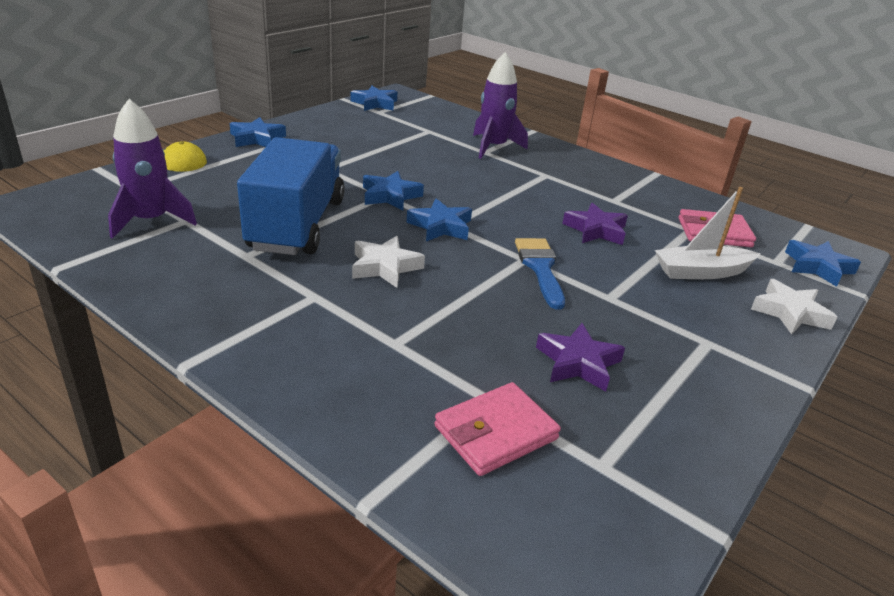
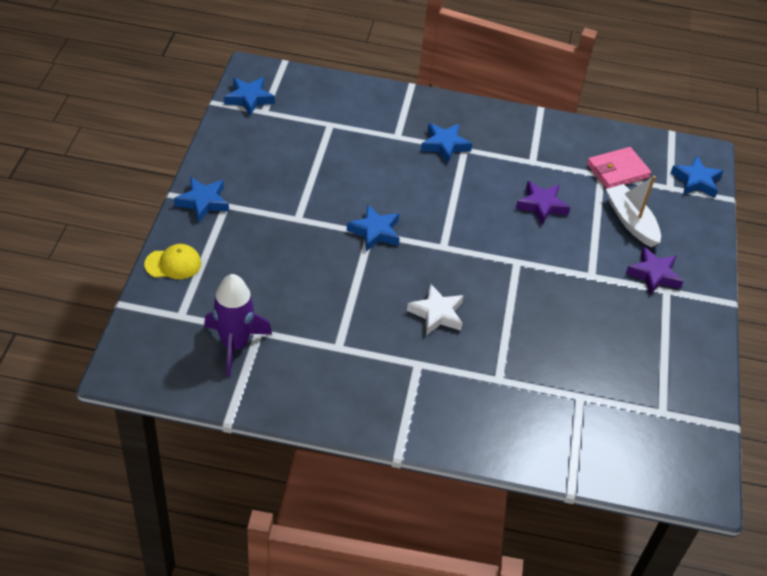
camera: 30 degrees left, 15 degrees up
(297, 224) = (340, 298): blue truck -> none
(441, 226) = (438, 252): blue star -> blue star (445, 145)
(493, 147) = (399, 126): purple rocket -> none
(496, 433) = (599, 418): pink wallet -> none
(540, 268) = (533, 266): blue brush -> none
(578, 363) = (608, 344): purple star -> purple star (653, 274)
(701, 272) = (631, 221): white boat -> white boat turned 105 degrees clockwise
(790, 312) = (698, 239): white star -> none

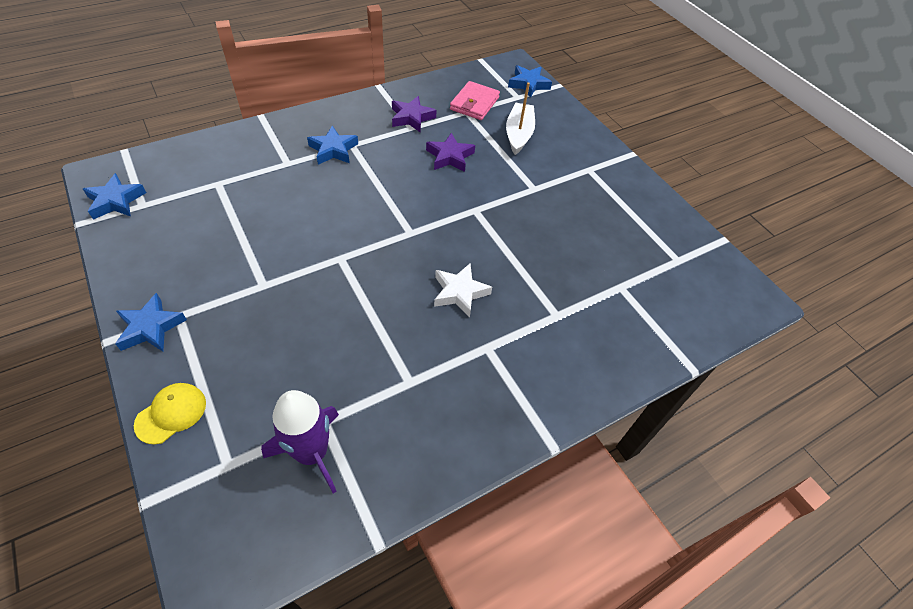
camera: 40 degrees left, 5 degrees up
(375, 232) = (343, 254): blue star -> none
(631, 221) = (518, 134): white boat -> white boat turned 75 degrees clockwise
(653, 274) = (570, 163): purple star -> purple star (411, 118)

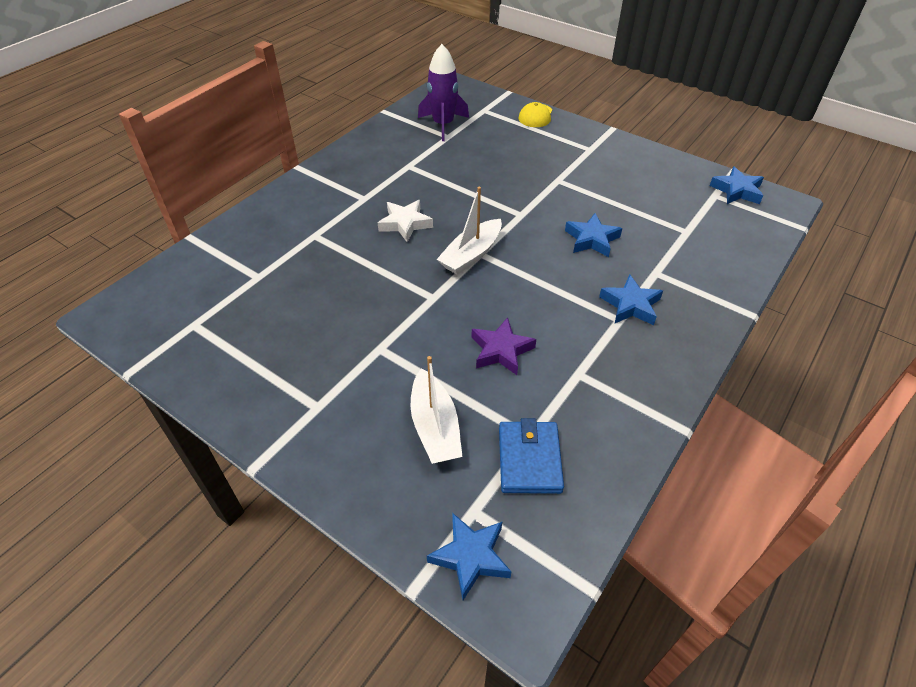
camera: 160 degrees right, 5 degrees down
(150, 327) = (598, 139): blue star -> blue star (591, 239)
(411, 118) = (591, 390): purple star -> none
(419, 234) = (471, 255): none -> white boat
(474, 103) = (529, 459): pink wallet -> blue wallet

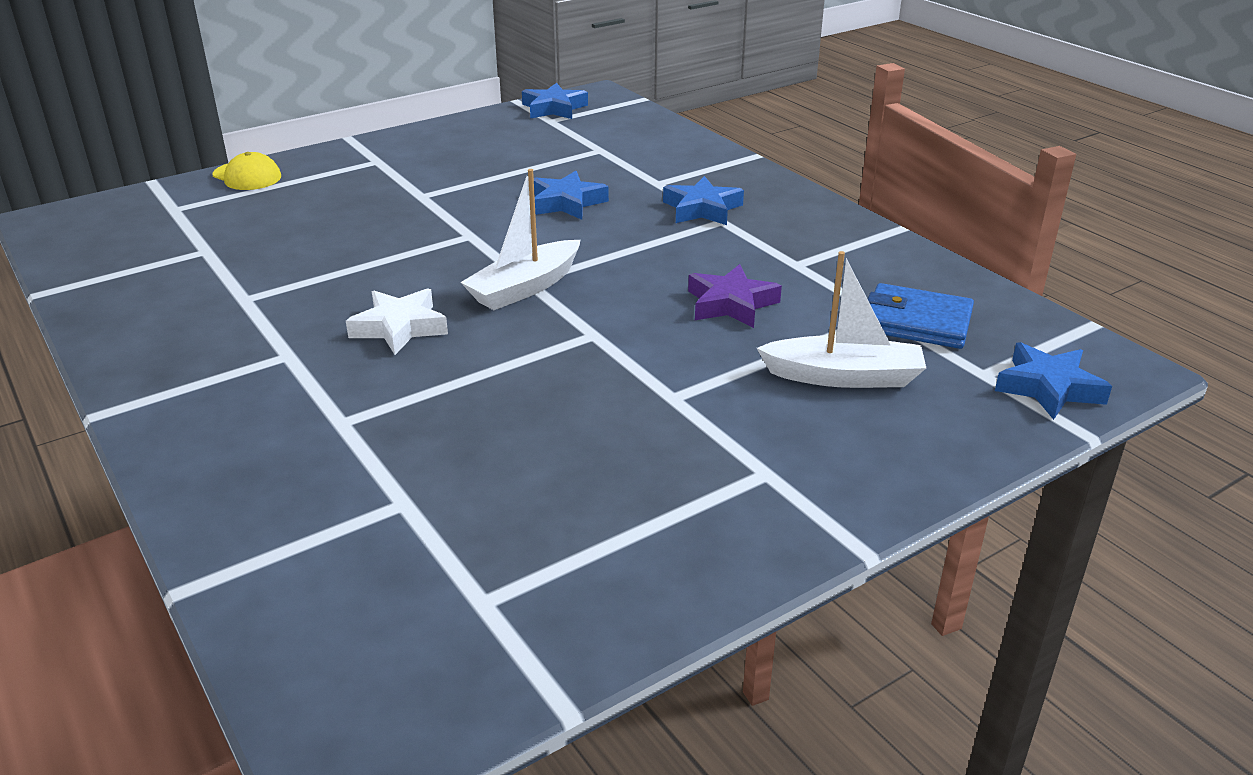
camera: 70 degrees left, 15 degrees down
(443, 125) = (166, 248): purple rocket -> none
(471, 255) = (525, 288): white boat -> white boat turned 75 degrees clockwise

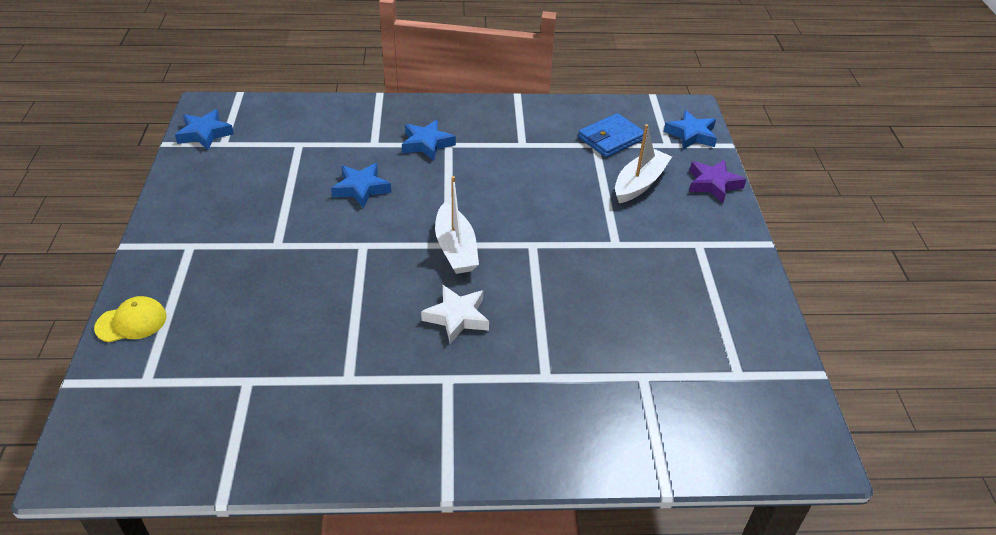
camera: 60 degrees left, 10 degrees up
(731, 304) = (543, 184): purple star -> purple star (713, 184)

